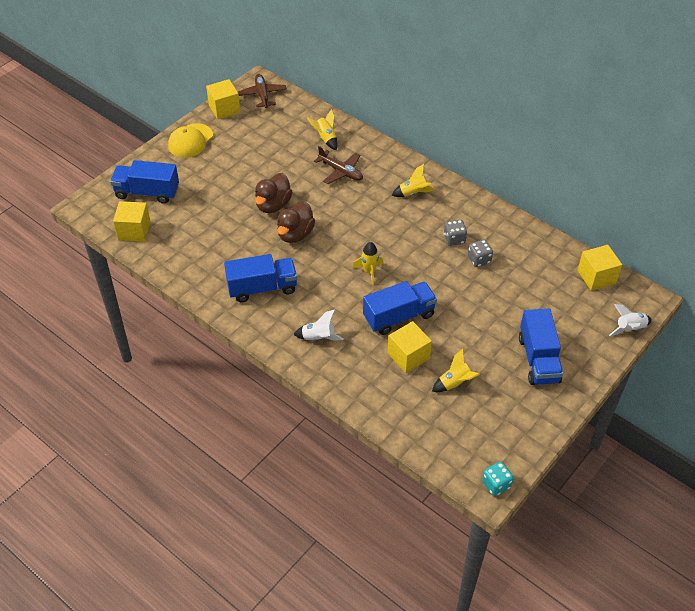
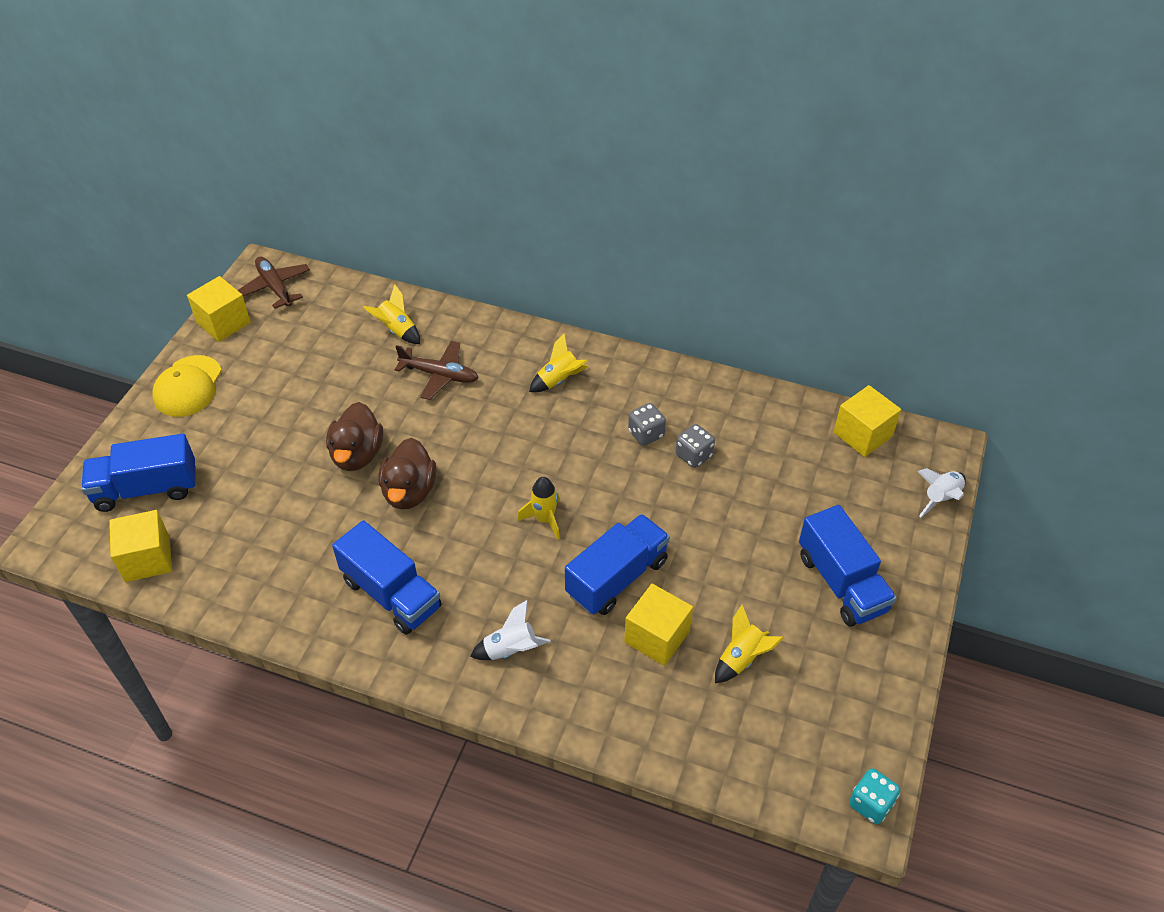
camera: 20 degrees left, 0 degrees up
(262, 288) = (391, 594): blue truck -> blue truck turned 75 degrees clockwise

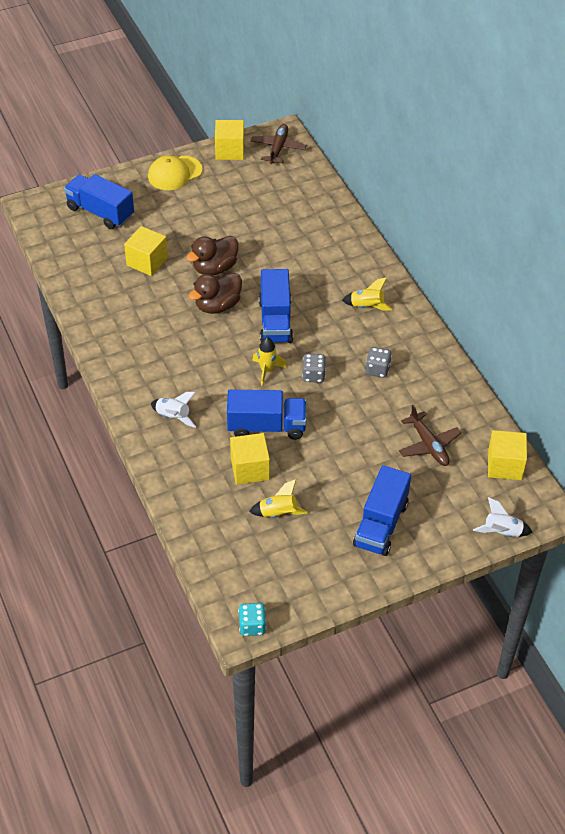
camera: 45 degrees right, 0 degrees up
(147, 559) = (65, 246): yellow cube -> yellow cube (147, 261)
(391, 594) = (151, 347): blue truck -> blue truck (275, 321)
(397, 330) = (313, 217): yellow rocket -> none
(440, 375) = (306, 257): brown plane -> brown plane (429, 445)
(693, 455) = (389, 400): grey dice -> grey dice (313, 375)

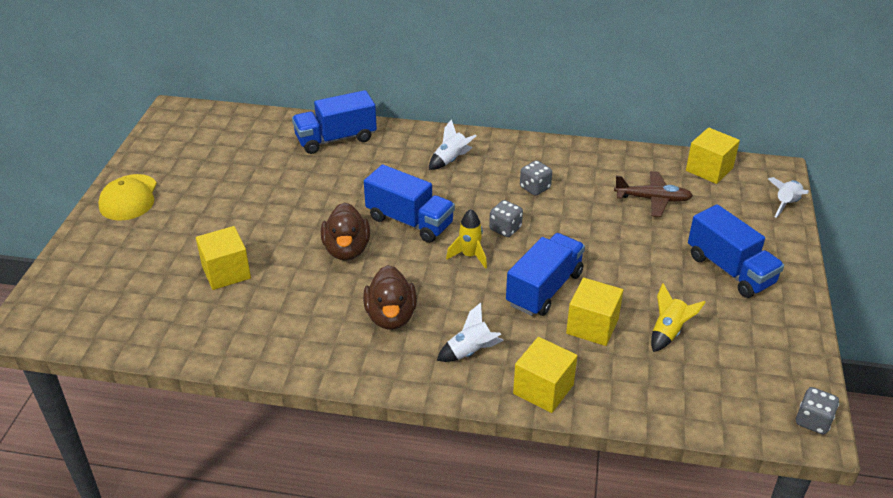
camera: 55 degrees left, 10 degrees down
(100, 212) = (109, 275): blue truck -> blue truck (336, 139)
(215, 268) = (293, 229): brown duck -> brown duck (391, 316)
(229, 150) = (149, 150): yellow cube -> yellow cube (543, 389)
(252, 626) = (813, 421): turquoise dice -> grey dice
(278, 148) = (188, 122): brown plane -> none
(367, 306) = (451, 160): yellow rocket -> white rocket

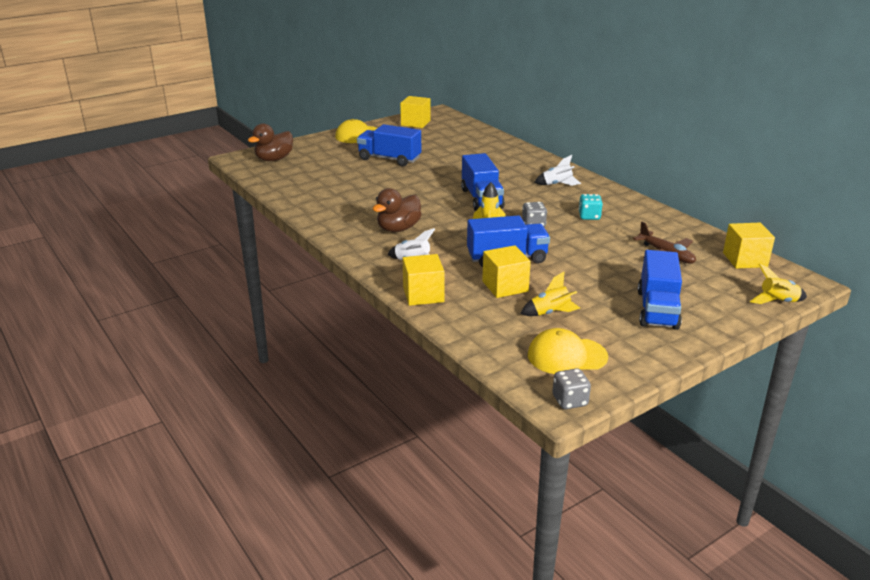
camera: 45 degrees right, 10 degrees down
(226, 272) = (351, 178): yellow cube -> yellow cube (415, 123)
(336, 139) = (504, 152): blue truck -> blue truck (389, 159)
(347, 250) = (425, 195): brown duck -> brown duck (274, 159)
(535, 188) = (589, 216): grey dice -> turquoise dice
(745, 373) = (567, 356): none -> yellow cap
(786, 204) = (777, 302): white rocket -> yellow rocket

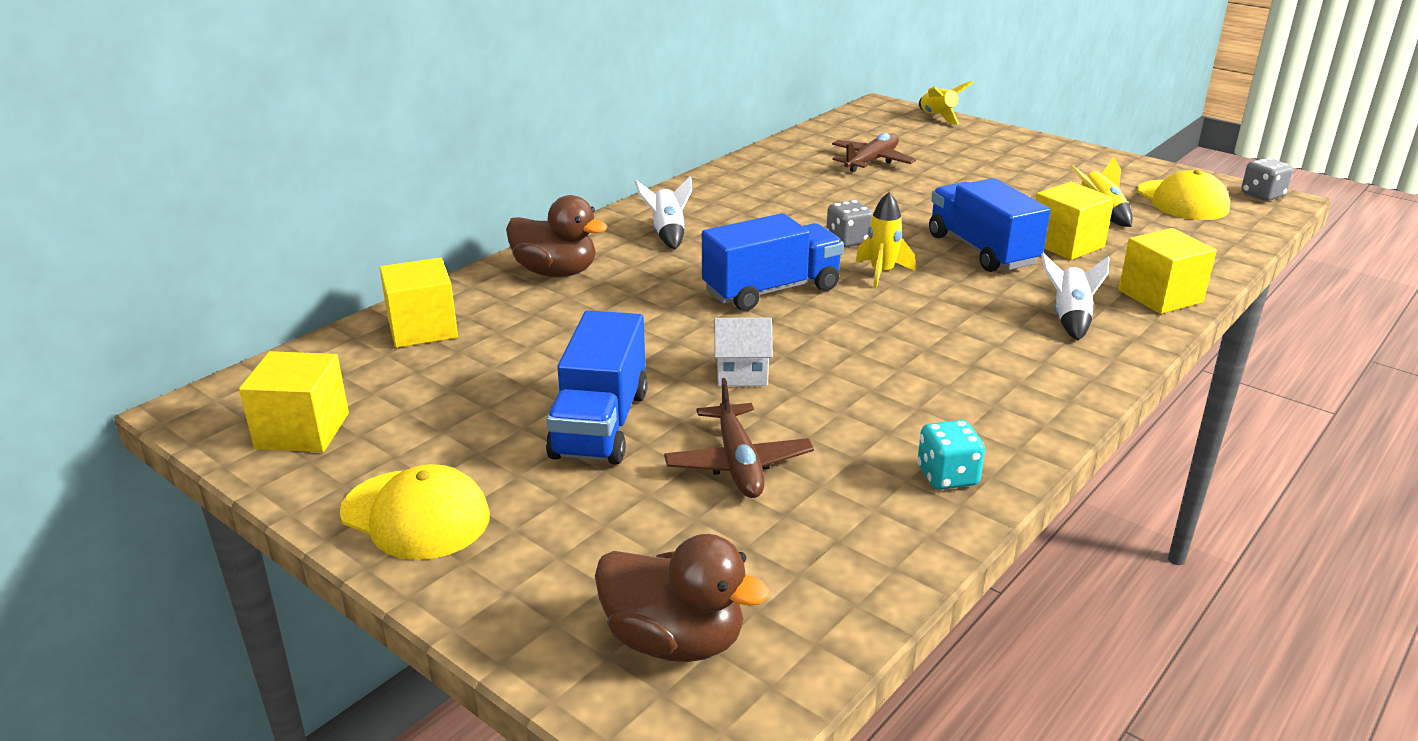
camera: 105 degrees left, 0 degrees up
(348, 176) = (738, 463): none -> brown plane
(398, 229) = (965, 351): brown duck -> brown duck (556, 272)
(409, 183) = (742, 373): none -> white house
(589, 216) = (785, 206): turquoise dice -> turquoise dice (947, 476)
(657, 309) = (1020, 164): blue truck -> none
(745, 260) = (848, 127): yellow cube -> yellow cube (422, 329)

